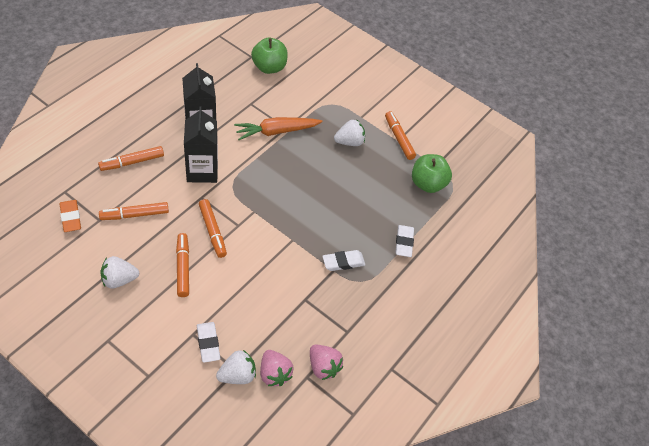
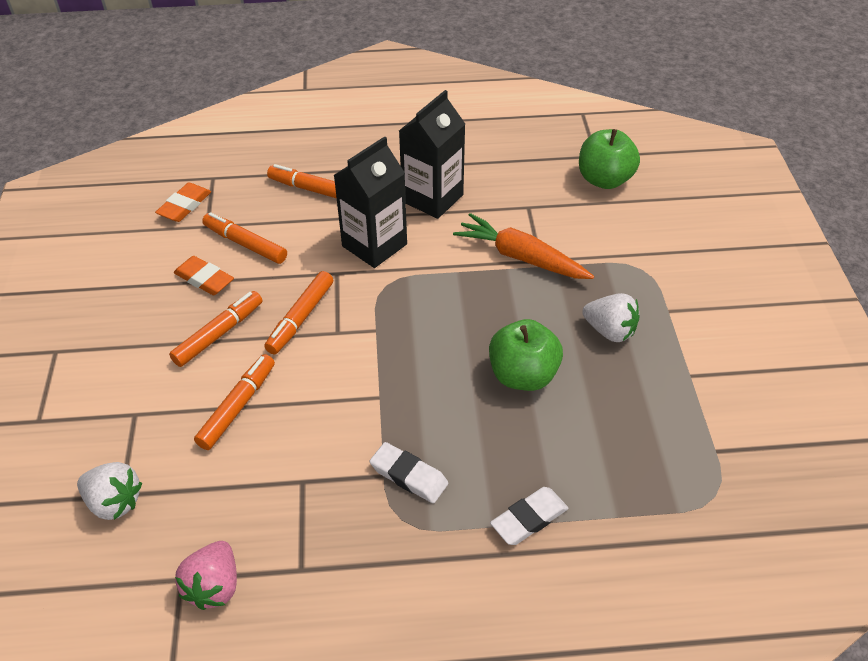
camera: 55 degrees right, 5 degrees down
(119, 280) = (145, 298): white strawberry -> none
(138, 247) = (204, 279): none -> orange eraser
(208, 343) = (134, 438): white eraser -> none
(274, 374) = (152, 539): pink strawberry -> none
(398, 138) = (695, 374): orange marker -> orange marker (237, 406)
(427, 184) = (669, 466): green apple -> green apple (523, 375)

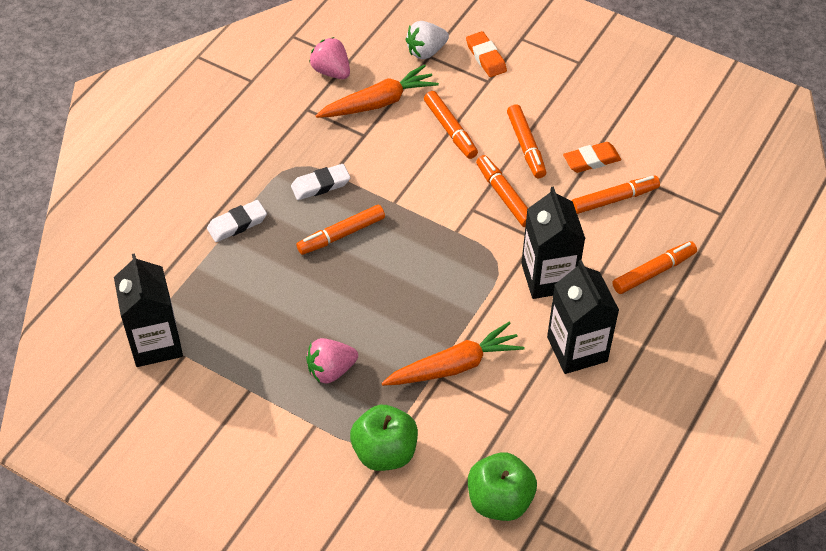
camera: 125 degrees right, 5 degrees up
(184, 206) = (693, 182): orange eraser -> orange eraser (486, 57)
(239, 499) = (378, 103): none -> orange carrot
(458, 415) = (341, 235): none -> orange marker
(523, 375) = (340, 290): green apple -> green apple (385, 452)
(529, 519) = (237, 224): white eraser -> white eraser turned 60 degrees clockwise
(609, 331) = (331, 370): white strawberry -> pink strawberry
(731, 484) = (156, 343): none -> black carton

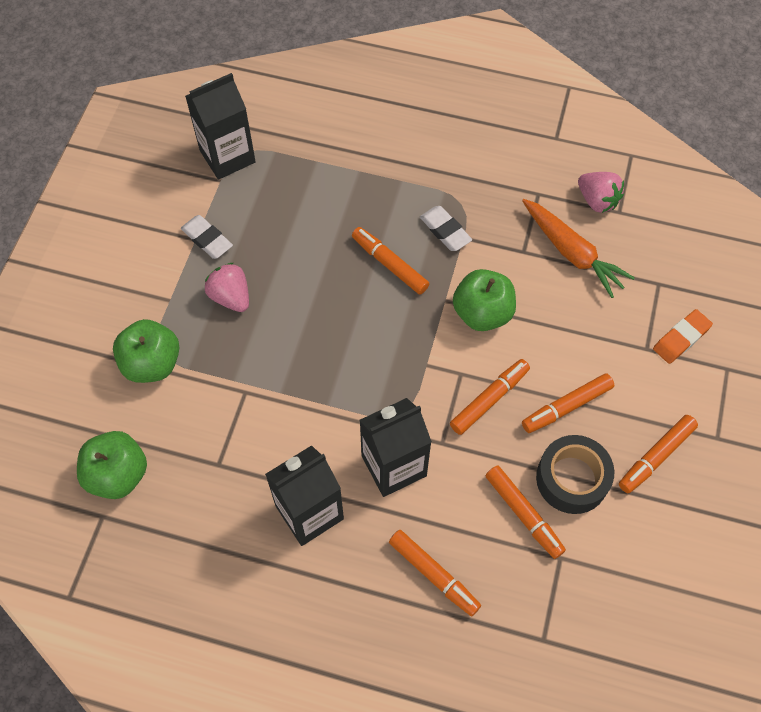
camera: 75 degrees right, 10 degrees up
(237, 224) = (375, 177): white eraser -> white eraser (207, 239)
(331, 71) = (597, 200): pink strawberry -> pink strawberry turned 105 degrees clockwise
(417, 179) = (482, 313): none -> green apple
(426, 51) = (663, 279): white strawberry -> none
(450, 130) = (561, 328): orange marker -> orange marker (656, 457)
(454, 366) = (260, 400): orange carrot -> none
(591, 160) = (572, 479): orange eraser -> black tape

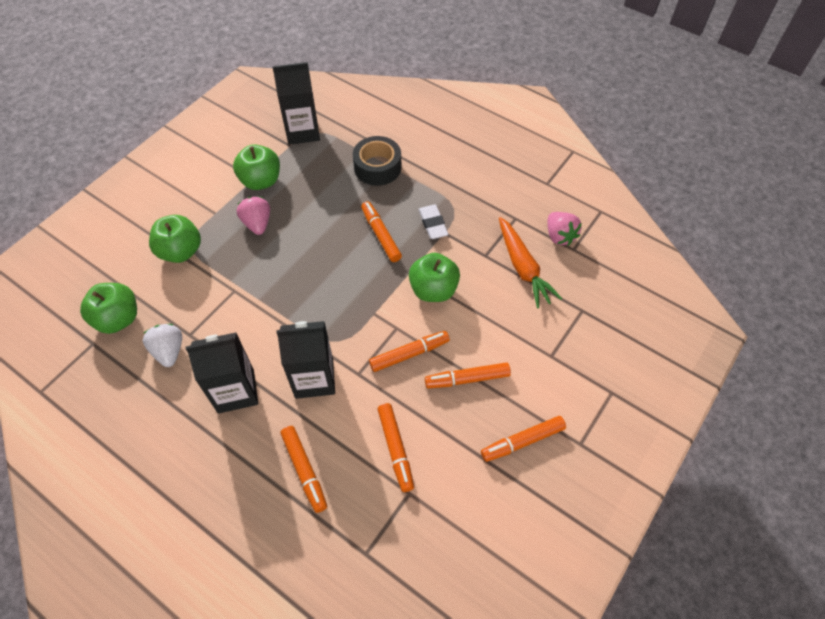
camera: 20 degrees right, 5 degrees down
(203, 493) = (169, 351): none -> white strawberry
(207, 239) = (261, 181): white eraser -> green apple
(572, 479) = (446, 435): black tape -> black tape (377, 167)
(681, 338) = (583, 357): orange eraser -> none

